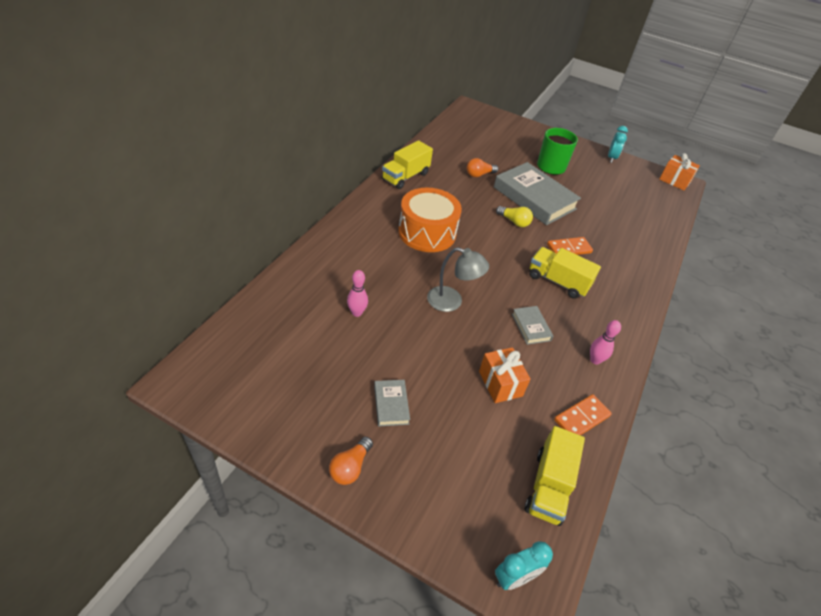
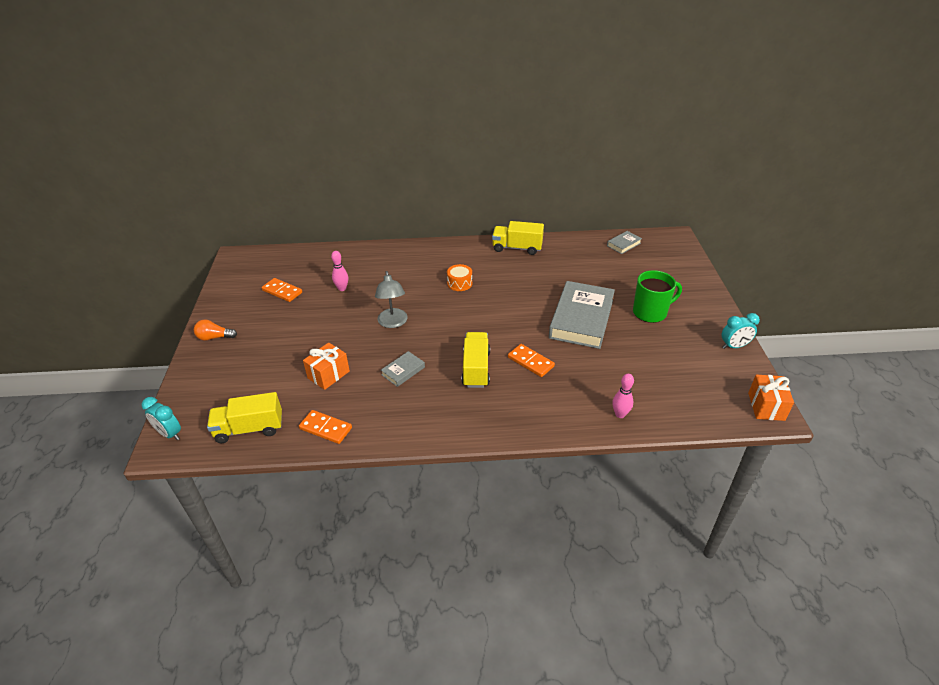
camera: 65 degrees right, 5 degrees down
(312, 365) = (282, 291): none -> orange domino
(391, 405) = (272, 333): grey book -> grey book (623, 244)
(427, 232) = (459, 283): orange drum -> orange drum, size x0.48
(479, 174) = (573, 279): orange light bulb -> none
(514, 222) = (530, 319): yellow light bulb -> none
(595, 360) = (397, 419): pink bowling pin -> pink bowling pin (620, 414)

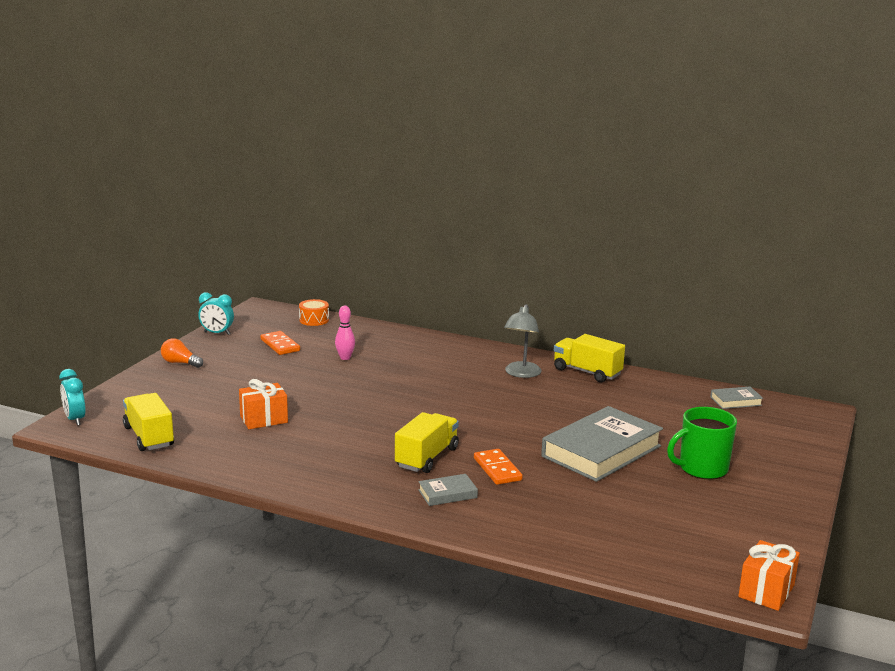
camera: 25 degrees right, 20 degrees down
(249, 429) = (149, 437): yellow truck -> yellow truck turned 45 degrees clockwise
(326, 428) = (221, 457): orange domino -> none
(393, 323) = (372, 398): grey lamp -> grey lamp (521, 374)
(403, 371) = (344, 437): grey book -> grey book (447, 494)
(459, 283) = (483, 385): orange drum -> orange drum (314, 320)
(620, 414) = (559, 541): pink bowling pin -> none
(650, 312) = (702, 469): green mug -> green mug turned 150 degrees clockwise
(734, 346) = (785, 528): turquoise clock -> turquoise clock (217, 333)

